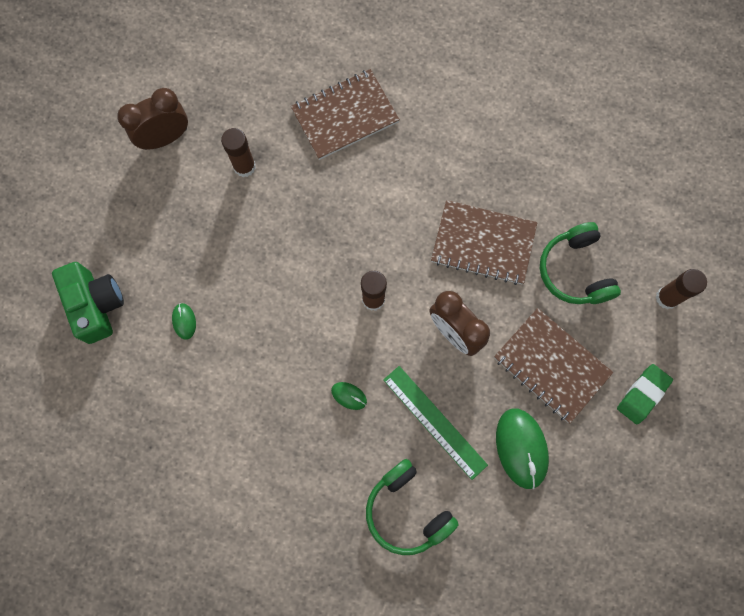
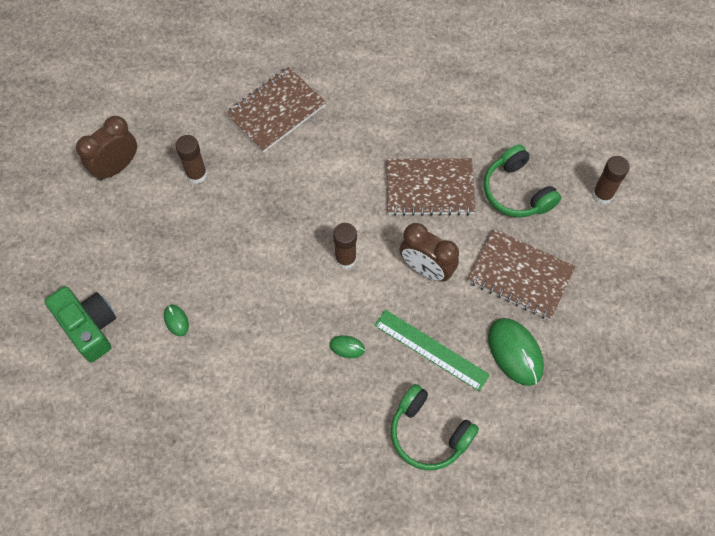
camera: 15 degrees left, 10 degrees down
(642, 394) = (607, 280): green eraser -> none

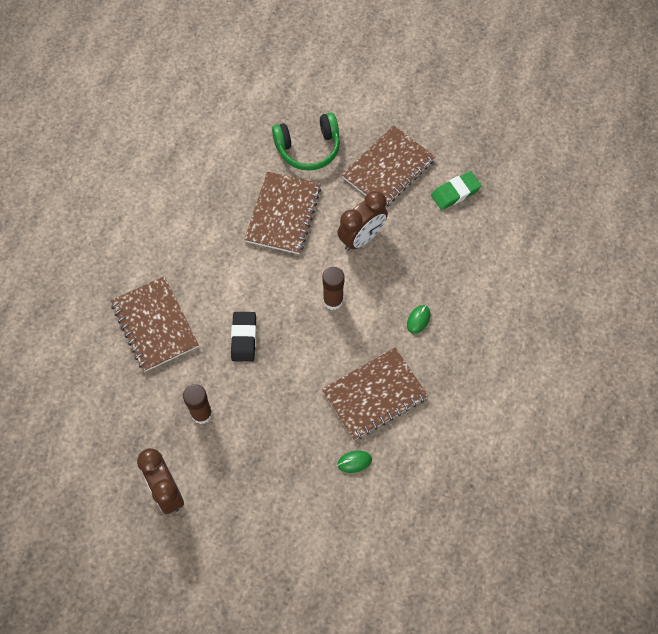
camera: 75 degrees left, 0 degrees up
(89, 327) = (339, 546): green camera -> none
(251, 323) = (374, 395): none -> brown notebook
(282, 189) = (244, 338): none -> black eraser
(428, 433) = (510, 275): green headphones -> none
(431, 350) = (437, 254): green ruler -> none
(515, 352) = (455, 193): green mouse -> green eraser
(602, 194) = (331, 87): brown glue stick -> none

